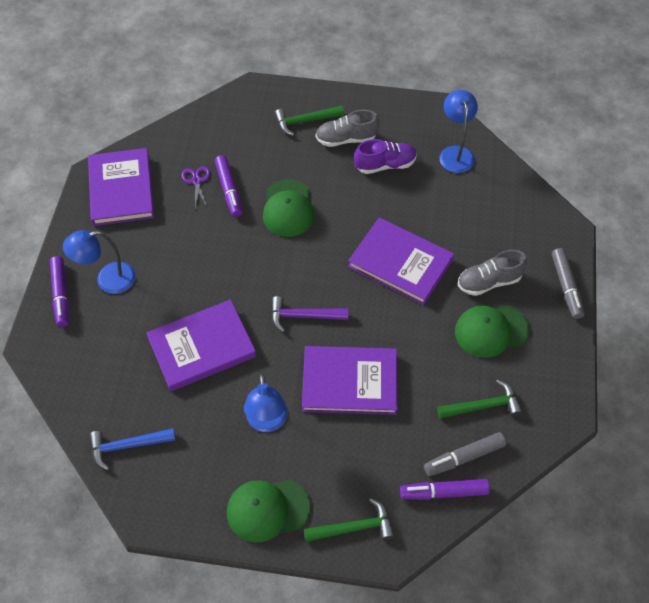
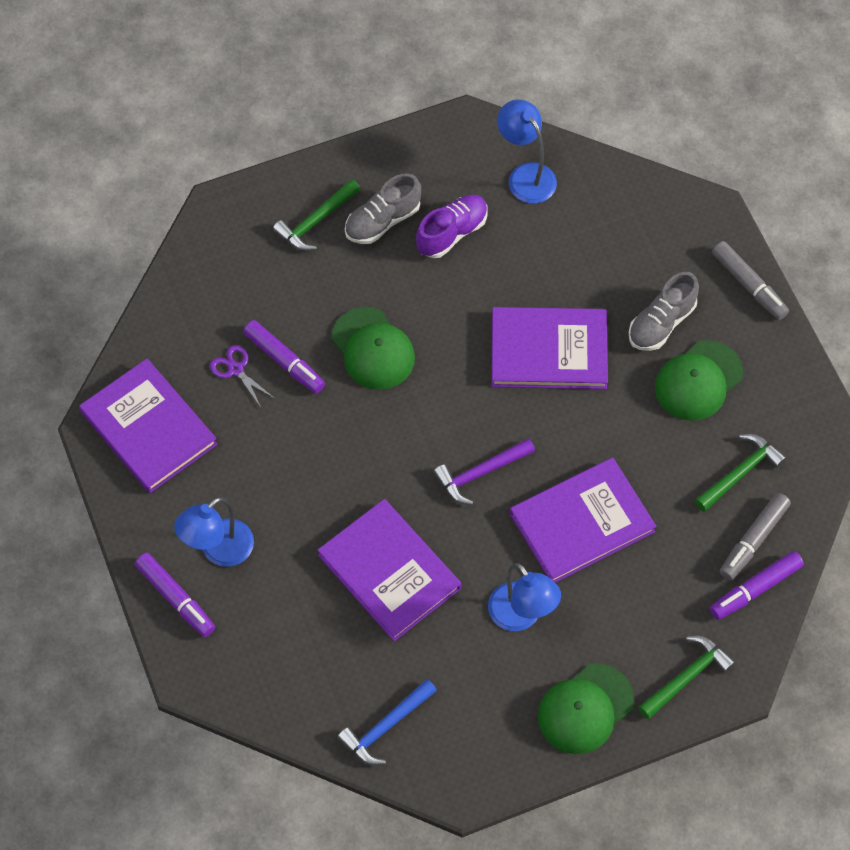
camera: 30 degrees left, 5 degrees up
(202, 347) = (389, 571): purple book -> purple book turned 75 degrees counterclockwise

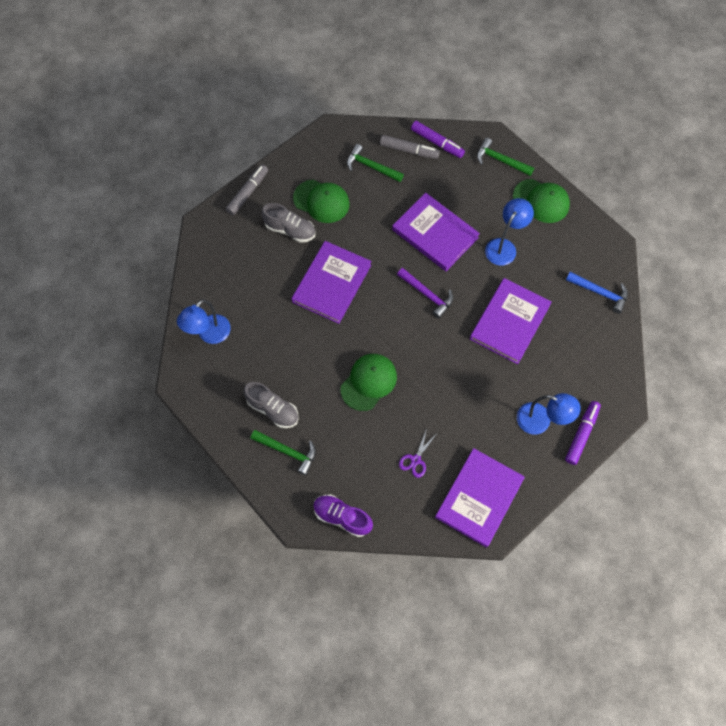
camera: 110 degrees left, 5 degrees up
(284, 361) = (398, 432): purple marker -> none
(452, 233) = (267, 364): purple shoe -> purple shoe (342, 517)
(548, 350) = (331, 283): purple book -> purple book turned 45 degrees clockwise

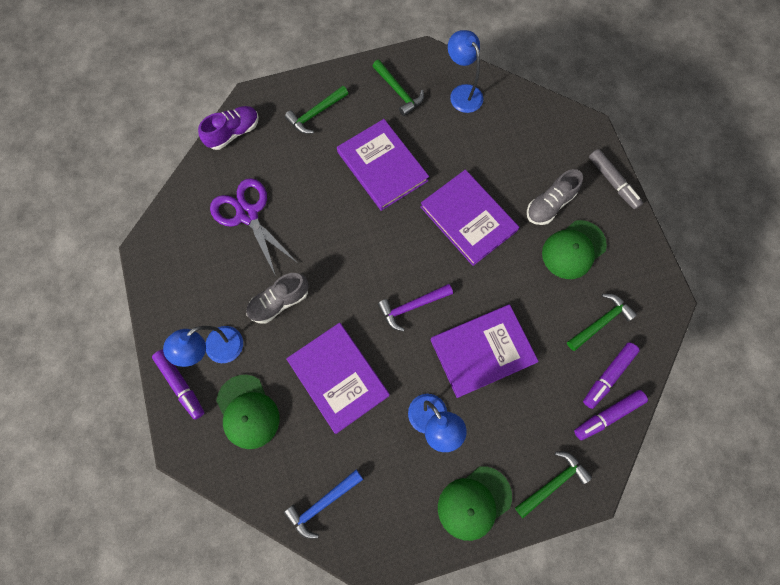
camera: 115 degrees right, 5 degrees up
(232, 389) = (398, 92): none -> green hammer
(273, 409) = (361, 117): grey shoe -> grey shoe (279, 302)
(368, 382) = (345, 207): green cap -> green cap (248, 411)
(409, 150) = (608, 376): grey marker -> purple marker
(415, 460) = (247, 214): purple scissors -> purple scissors, size x2.06
(479, 498) = (180, 253): purple book -> purple book (382, 166)

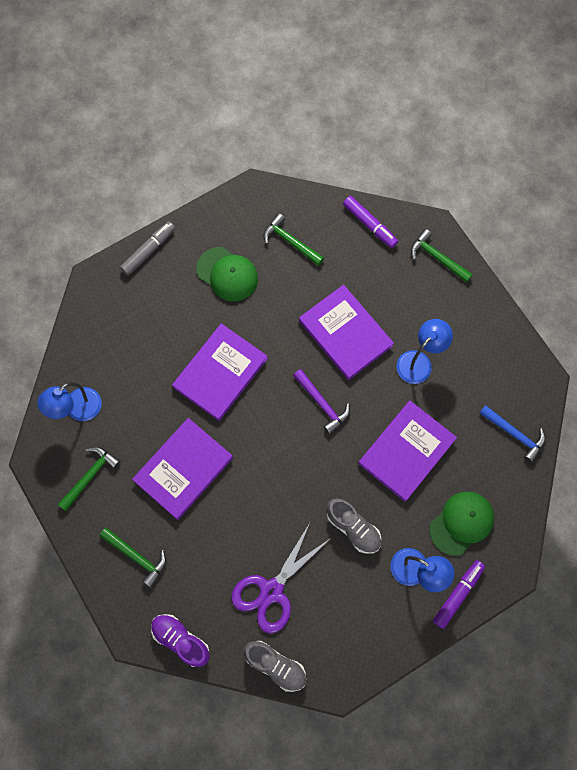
camera: 105 degrees left, 0 degrees up
(474, 502) = (472, 314): green cap -> none
(549, 205) = (187, 302): grey shoe -> grey shoe (276, 665)
(608, 376) = (336, 229): purple marker -> none

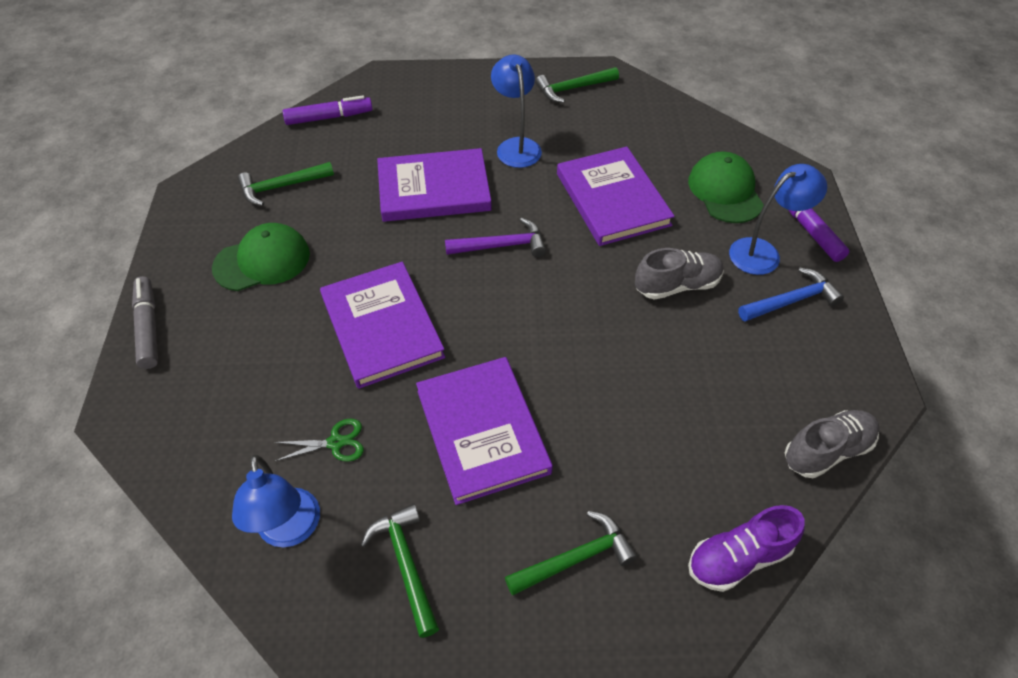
camera: 60 degrees left, 20 degrees down
(135, 398) = (335, 442): none -> green scissors
(271, 591) = (717, 406): purple scissors -> none
(437, 257) = (414, 86): green hammer -> green hammer (573, 88)
(514, 434) = (649, 113): blue hammer -> blue hammer (791, 301)

